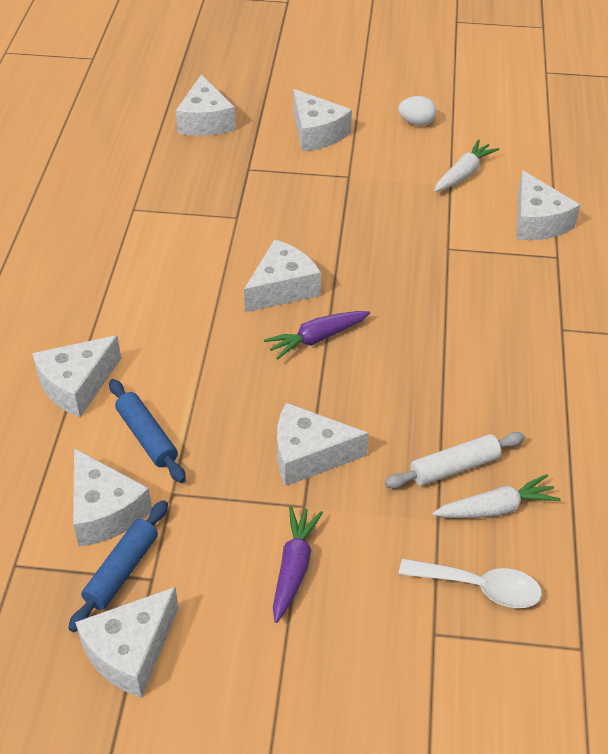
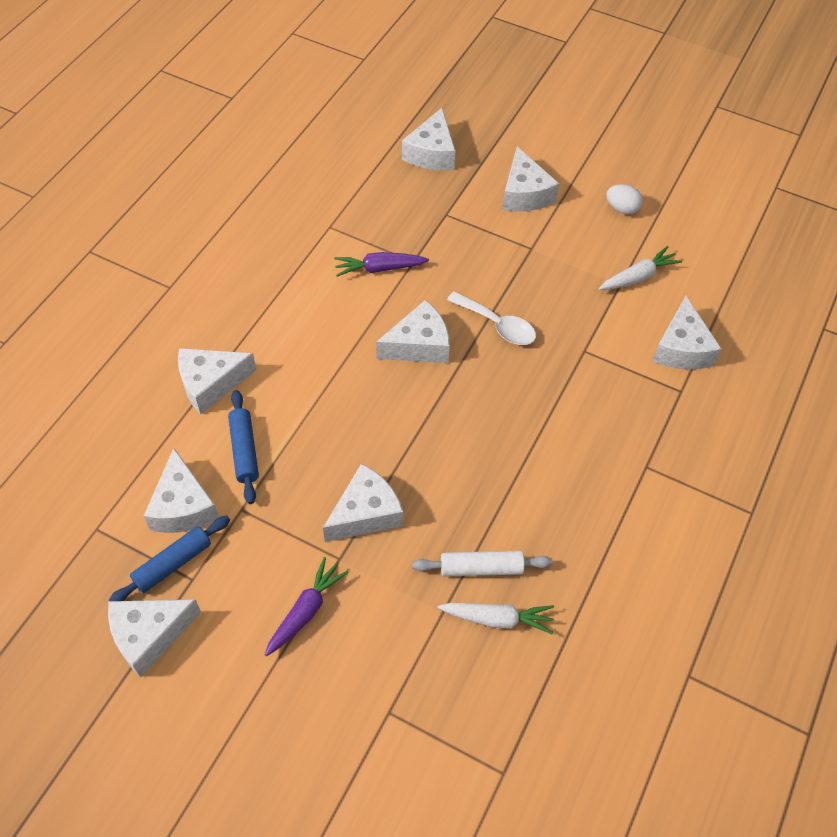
camera: 20 degrees right, 10 degrees up
(309, 455) = (366, 513): white cheese -> white cheese turned 120 degrees clockwise
(317, 338) = (425, 404): purple carrot -> purple carrot (379, 268)
(480, 587) = (447, 686): white spoon -> white spoon (497, 325)

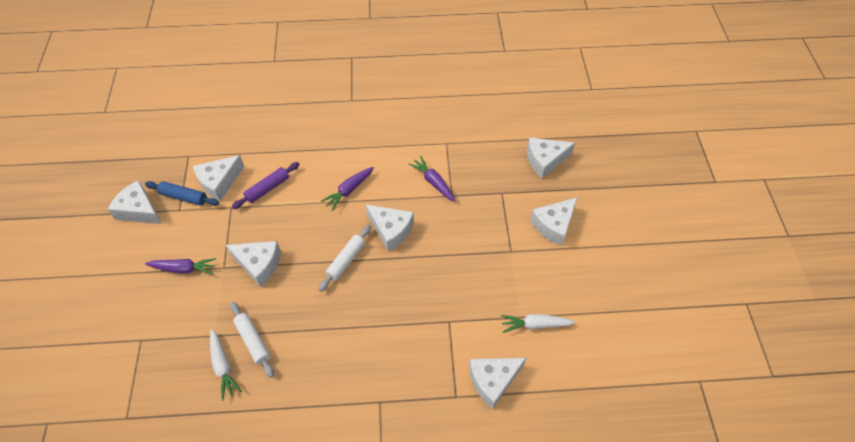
camera: 60 degrees right, 0 degrees up
(211, 384) = (301, 151): white cheese -> none
(244, 451) = (267, 188): blue rolling pin -> purple rolling pin
(323, 359) = (349, 190): none -> purple carrot
(430, 412) = (346, 260): none -> white rolling pin
(497, 325) = (434, 263): white spoon -> none
(622, 208) = (588, 287): white egg -> none
(638, 277) = (535, 325): white carrot -> white carrot turned 150 degrees clockwise

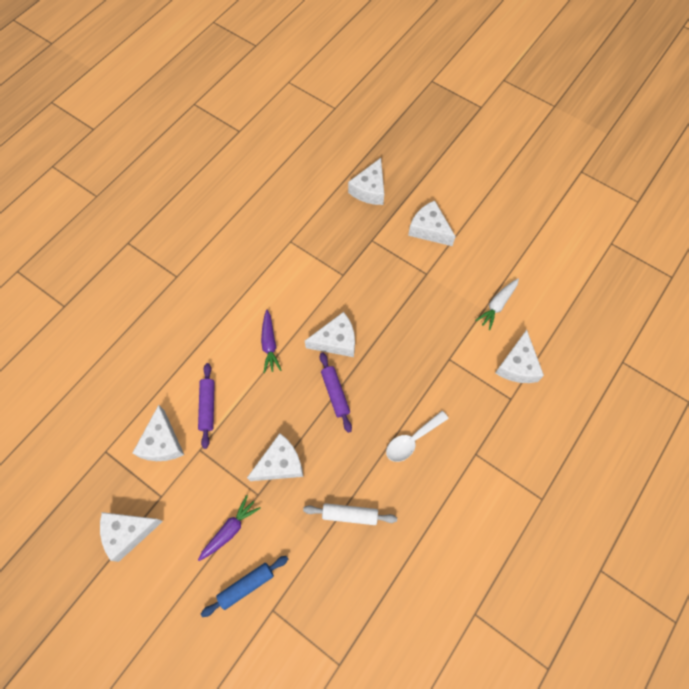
camera: 50 degrees left, 10 degrees up
(184, 197) = (150, 483): blue rolling pin -> blue rolling pin (246, 585)
(223, 366) = (354, 553): white carrot -> none
(346, 260) = (335, 393): white rolling pin -> purple rolling pin
(351, 343) = (412, 440): none -> white spoon
(433, 182) = (319, 278): purple carrot -> none
(553, 225) = (429, 229): white cheese -> white cheese turned 135 degrees clockwise

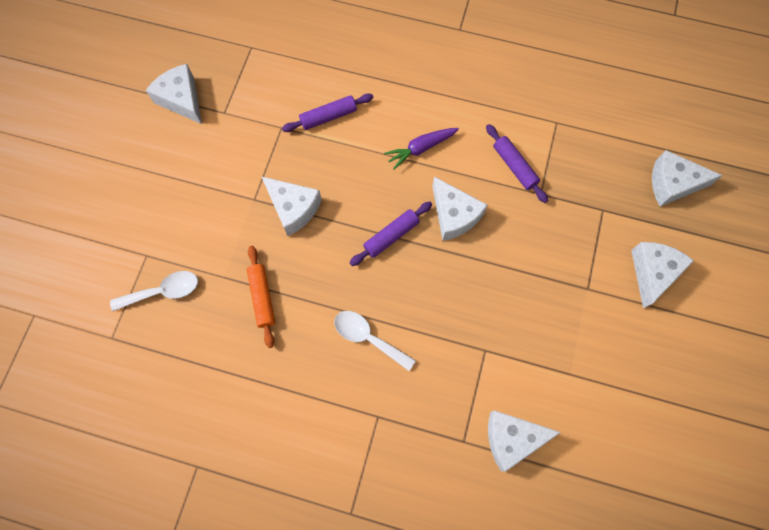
camera: 70 degrees right, 5 degrees up
(162, 442) = (277, 91): white cheese -> none
(230, 530) = (211, 186): purple carrot -> none
(246, 585) = (162, 222): blue rolling pin -> none
(313, 284) = (514, 166): none -> purple rolling pin
(313, 603) = (163, 291): none -> white spoon
(349, 515) = (262, 297): white rolling pin -> orange rolling pin
(497, 305) = (585, 390): white carrot -> none

